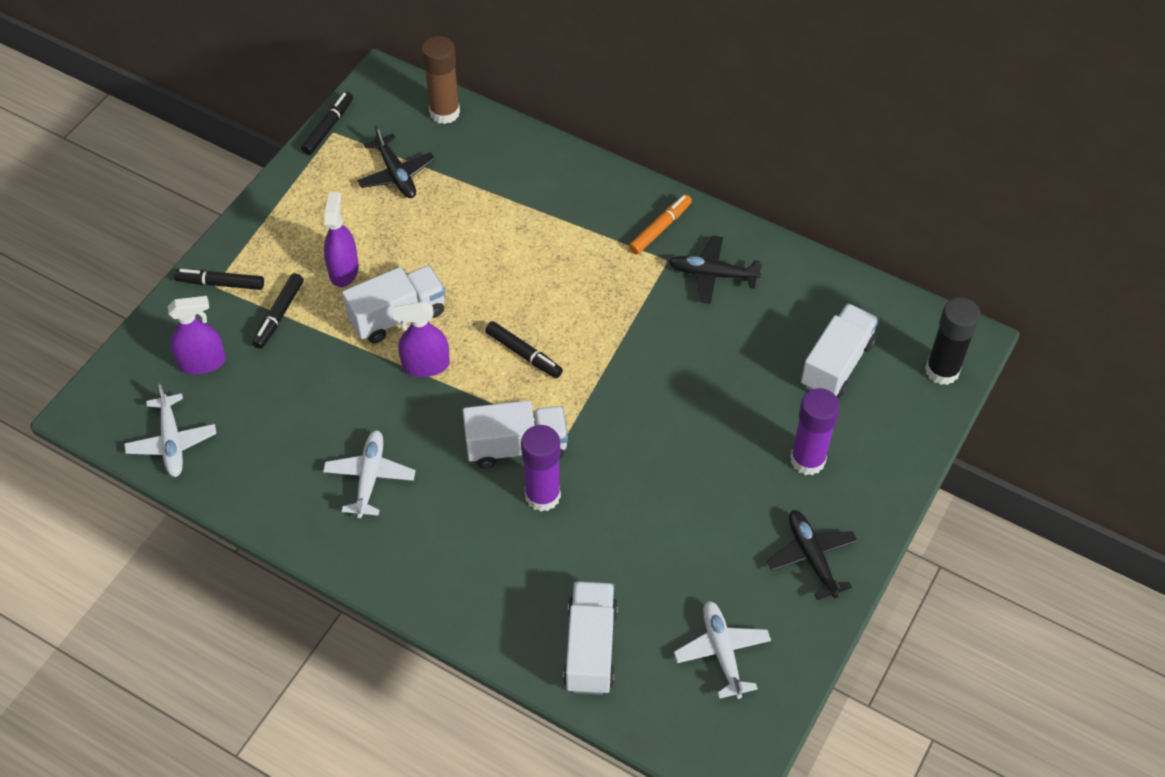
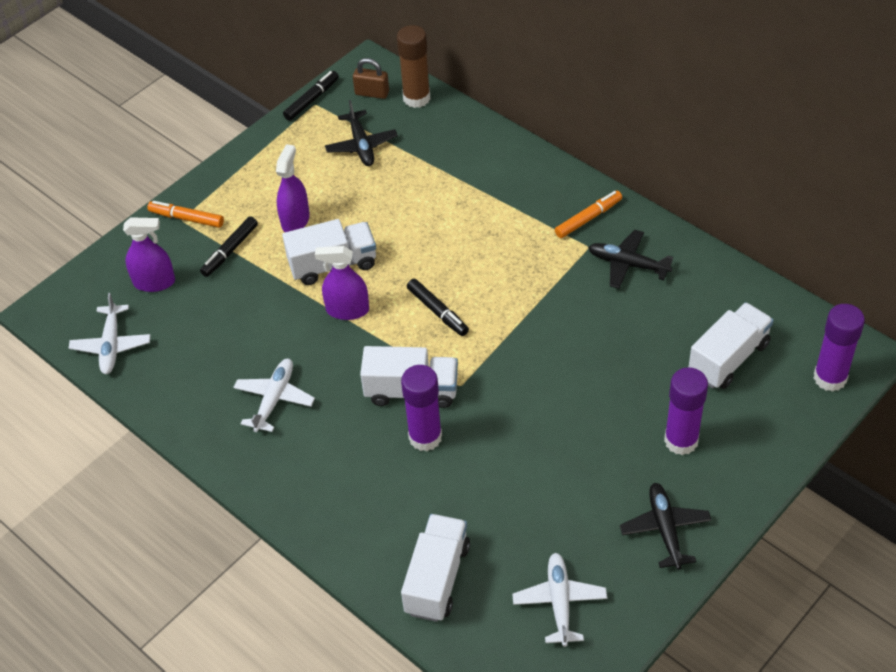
camera: 15 degrees right, 5 degrees down
(220, 283) = (186, 218): black marker -> orange marker
(394, 112) = (372, 93): none -> brown padlock
(942, 371) = (830, 378): black glue stick -> purple glue stick

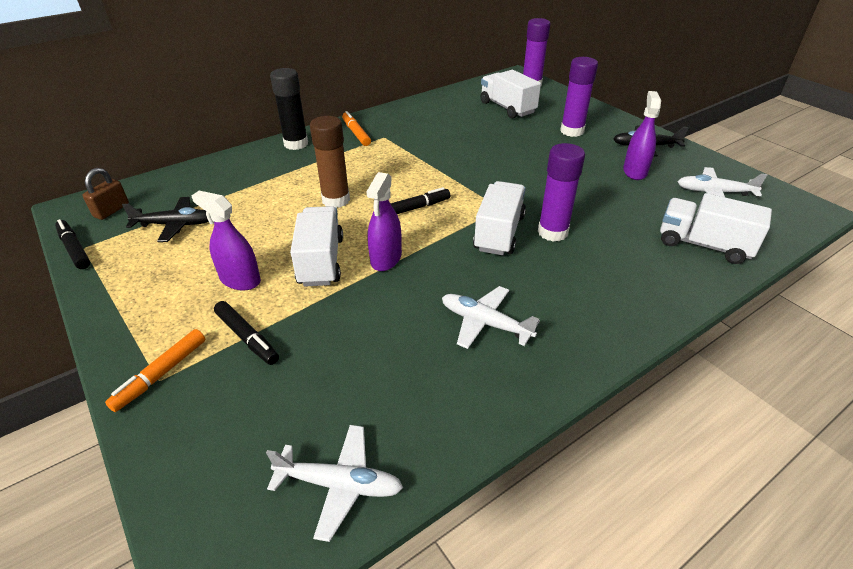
camera: 80 degrees left, 10 degrees down
(154, 282) = (250, 420): purple spray bottle -> purple spray bottle (635, 171)
(416, 98) = (148, 187): brown glue stick -> brown glue stick (336, 200)
(542, 174) = (296, 144): none -> black glue stick
(627, 264) = (409, 126): black plane -> none

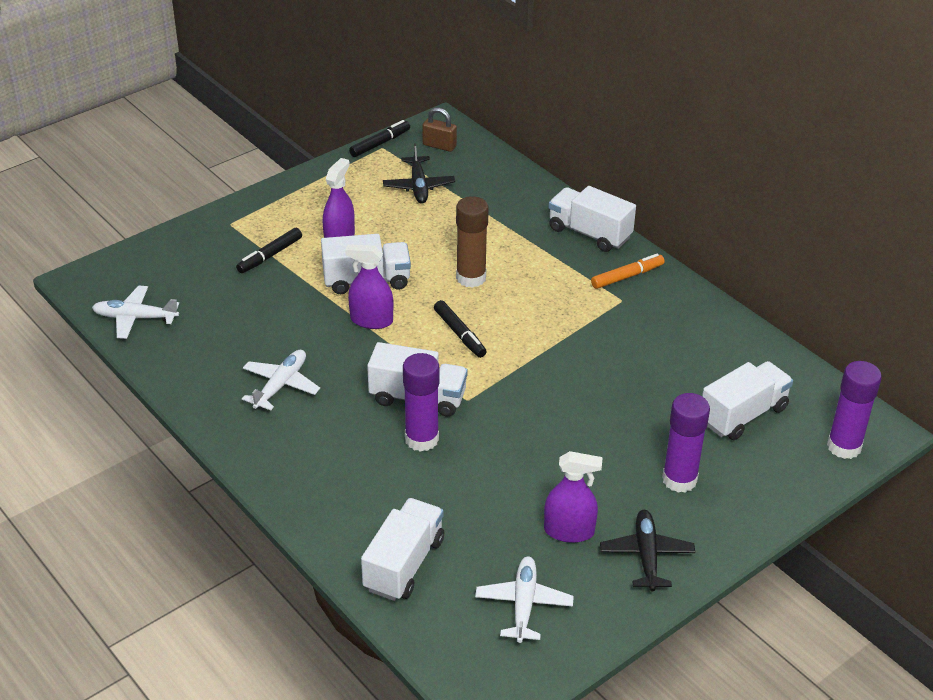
camera: 85 degrees right, 0 degrees up
(161, 374) = (235, 224): orange marker -> none
(296, 144) = (589, 233): black glue stick -> white truck
(340, 484) = (135, 318): white plane -> white plane turned 90 degrees clockwise

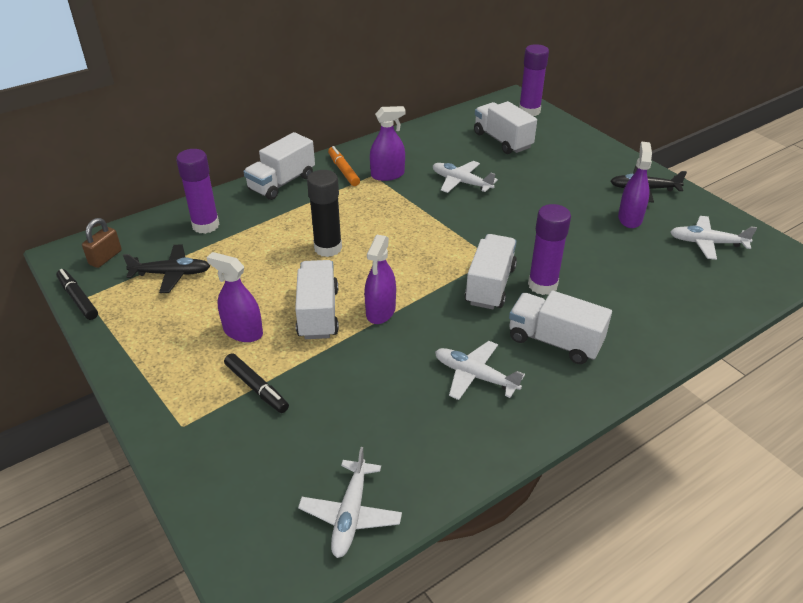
camera: 85 degrees left, 0 degrees up
(404, 564) = (688, 299): white truck -> white truck (554, 341)
(460, 334) = (406, 258): black marker -> none
(471, 278) = (328, 248): brown glue stick -> black glue stick
(623, 375) = (461, 182): none -> white plane
(626, 312) = (387, 175): none -> purple spray bottle
(679, 480) = (569, 170): purple glue stick -> purple glue stick (205, 225)

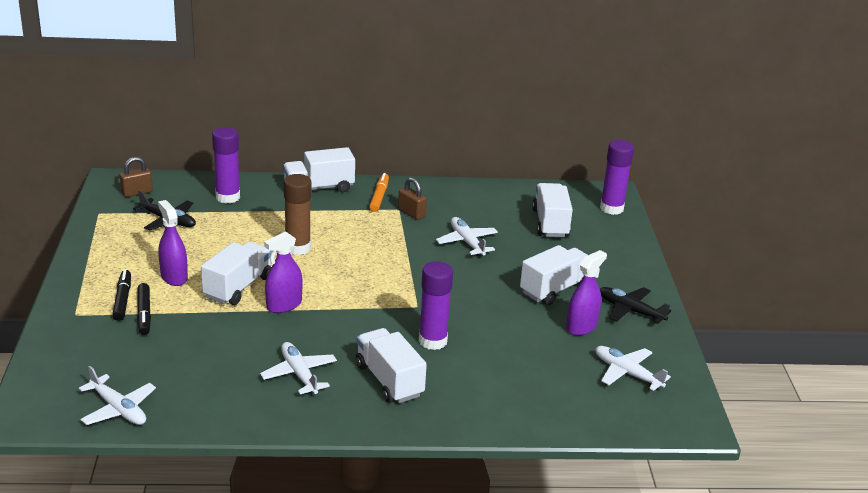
camera: 30 degrees right, 10 degrees down
(78, 299) = (93, 212): black marker -> black marker (122, 300)
(328, 248) = (297, 247): black glue stick -> brown glue stick
(350, 515) = (118, 409): white plane -> white plane turned 90 degrees counterclockwise
(387, 175) = (411, 213): purple spray bottle -> brown padlock
(490, 285) = (389, 323): white truck -> white truck (555, 289)

